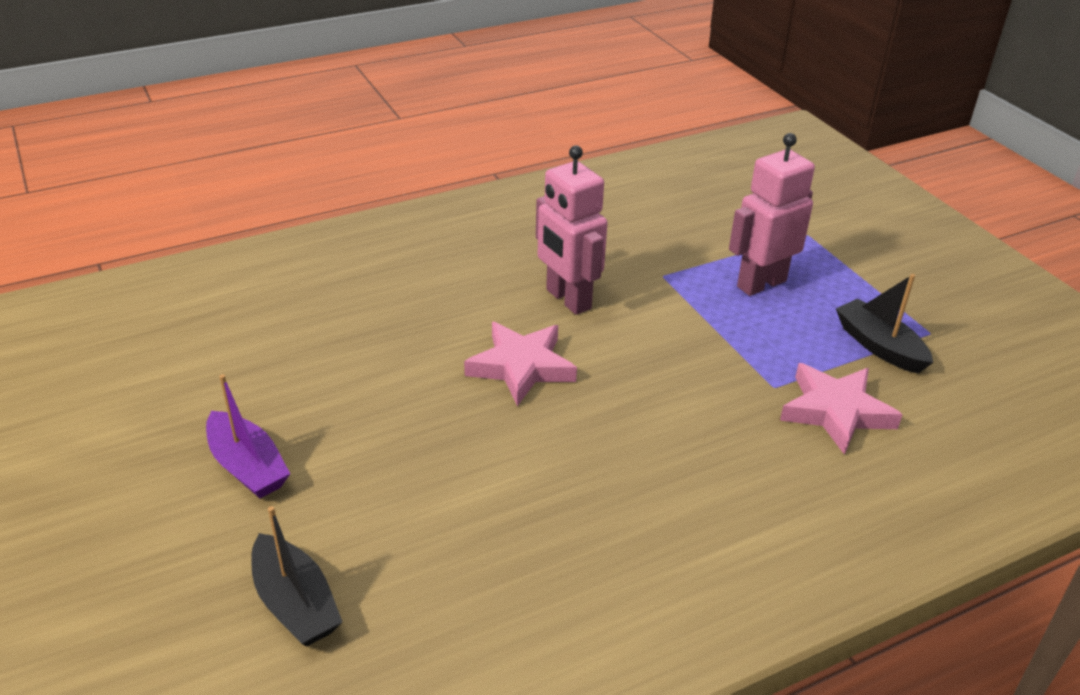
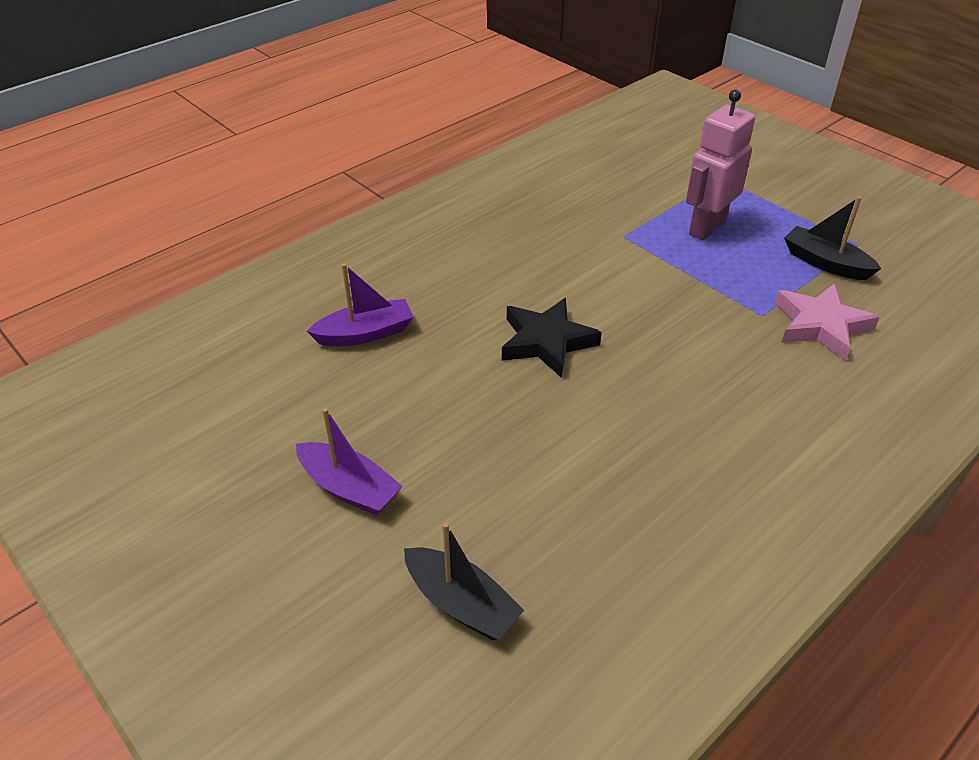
camera: 15 degrees left, 5 degrees up
(343, 322) = (365, 333): none -> purple boat
(521, 367) = (546, 342): pink star -> black star
(568, 299) = (554, 273): pink robot -> none

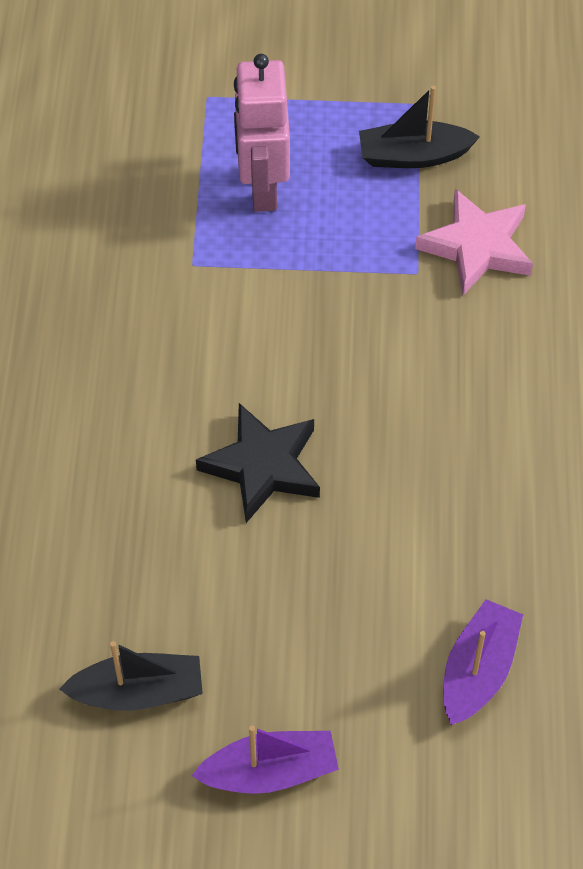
camera: 45 degrees left, 15 degrees up
(365, 333) = (81, 603): purple boat -> purple boat (478, 670)
(461, 604) = (473, 784): black boat -> black boat (138, 692)

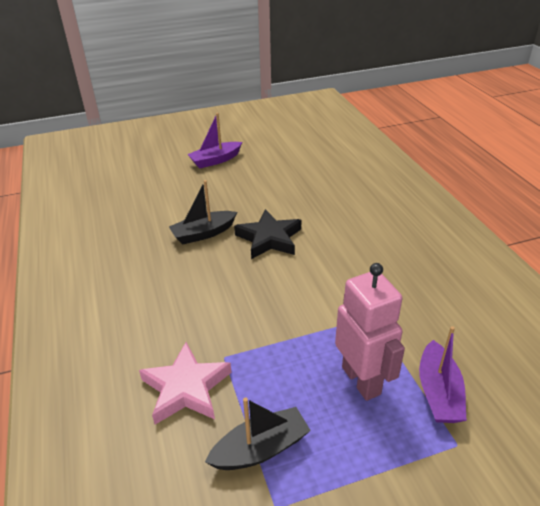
camera: 160 degrees right, 20 degrees down
(138, 692) = (278, 165): black boat -> black boat (203, 233)
(478, 670) = (138, 201): purple boat -> purple boat (438, 392)

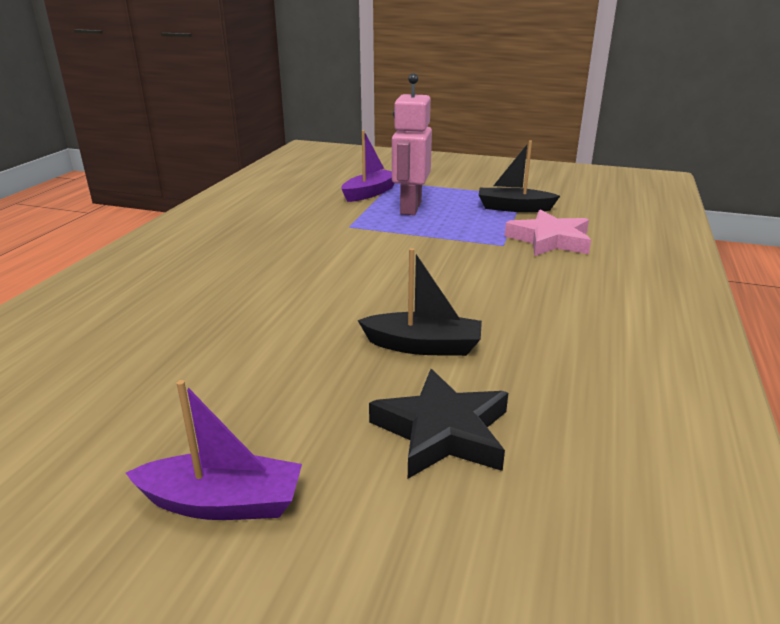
camera: 145 degrees left, 10 degrees down
(269, 238) = (345, 306): black star -> black star (442, 431)

